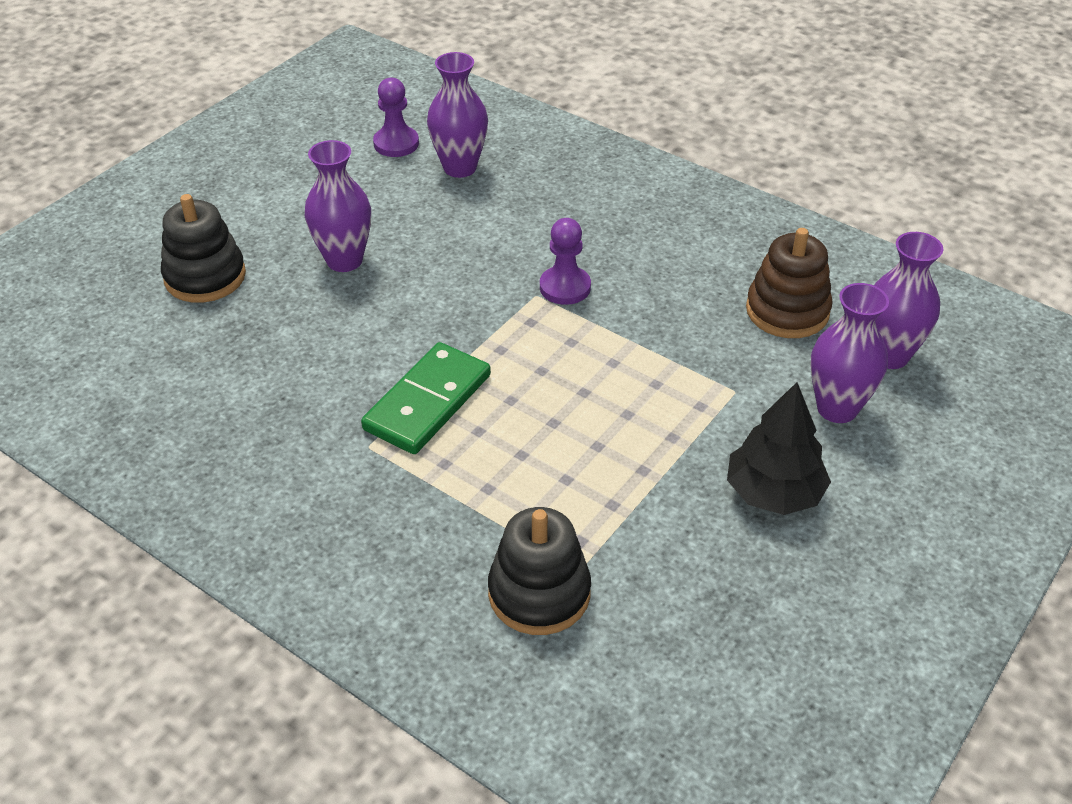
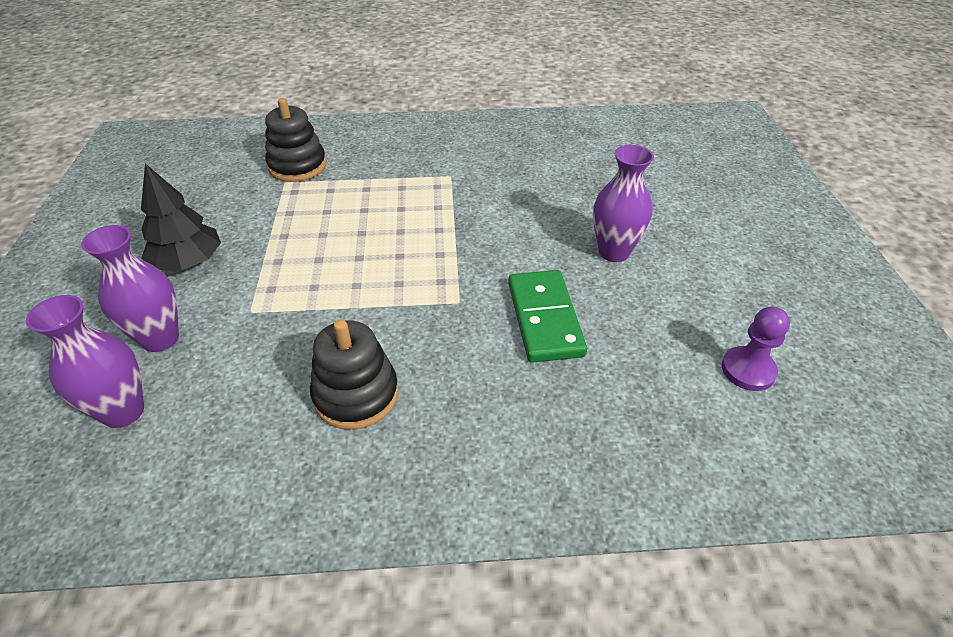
camera: 140 degrees right, 0 degrees up
(205, 277) = (668, 199): black stacking toy -> black stacking toy (356, 395)
(428, 402) = (446, 206): green domino -> green domino (544, 318)
(460, 168) = (663, 380): purple vase -> none
(565, 287) = (444, 319): purple pawn -> none
(787, 311) = (240, 404): brown stacking toy -> none

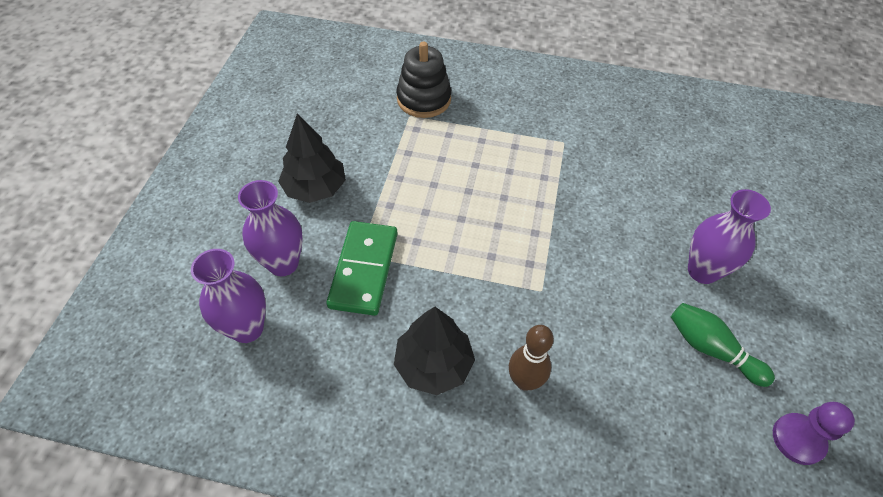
camera: 15 degrees right, 10 degrees up
(356, 395) = (433, 364): black stacking toy -> black tree
(461, 386) = (524, 381): none -> brown bowling pin
(544, 318) = (616, 329): green domino -> green domino (363, 269)
(642, 314) = (711, 349): none -> green bowling pin

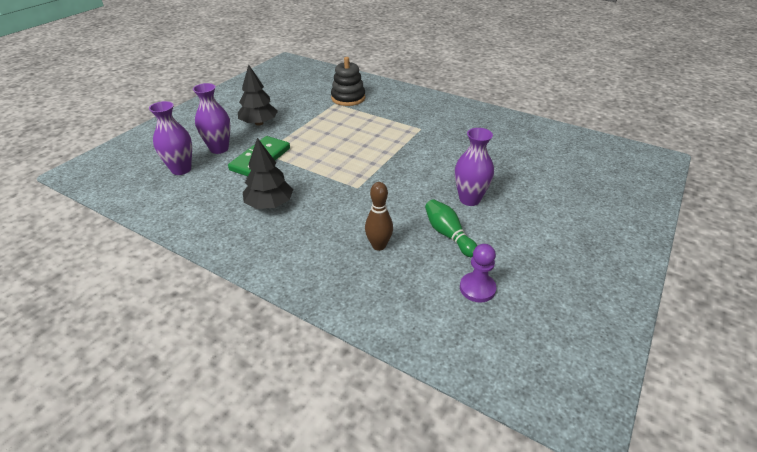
camera: 20 degrees right, 15 degrees down
(524, 381) = (317, 222): brown bowling pin -> brown bowling pin (379, 246)

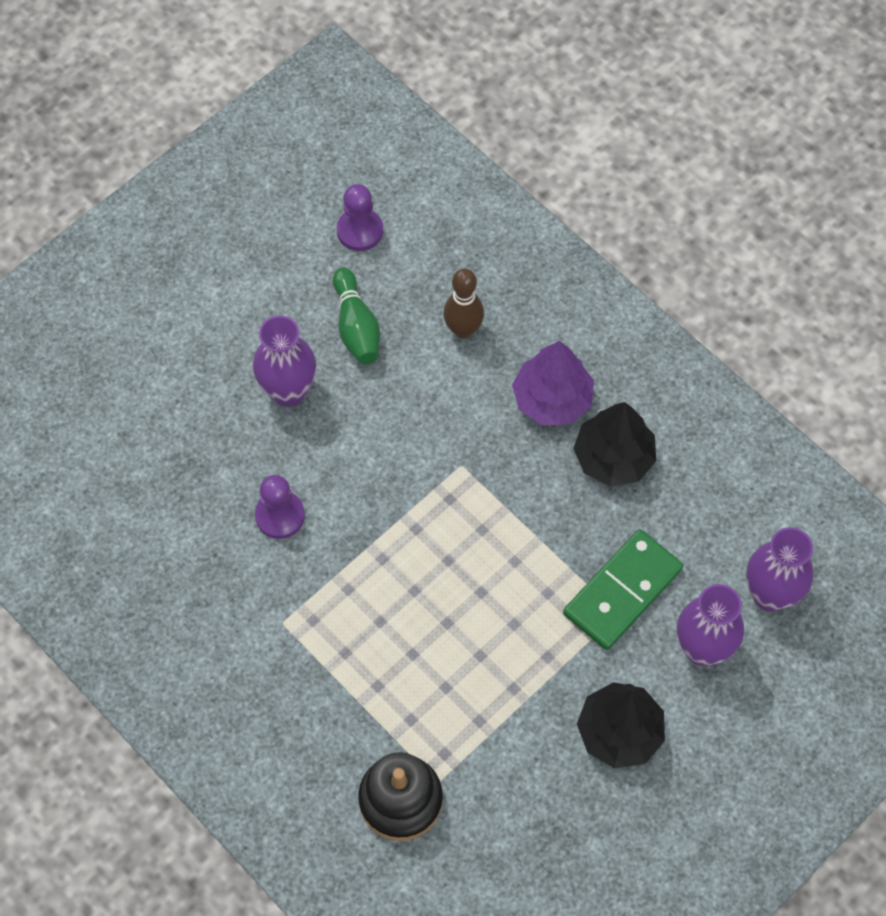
camera: 165 degrees left, 25 degrees up
(311, 223) = (552, 399): none -> purple tree
(443, 156) = (280, 515): none -> purple pawn

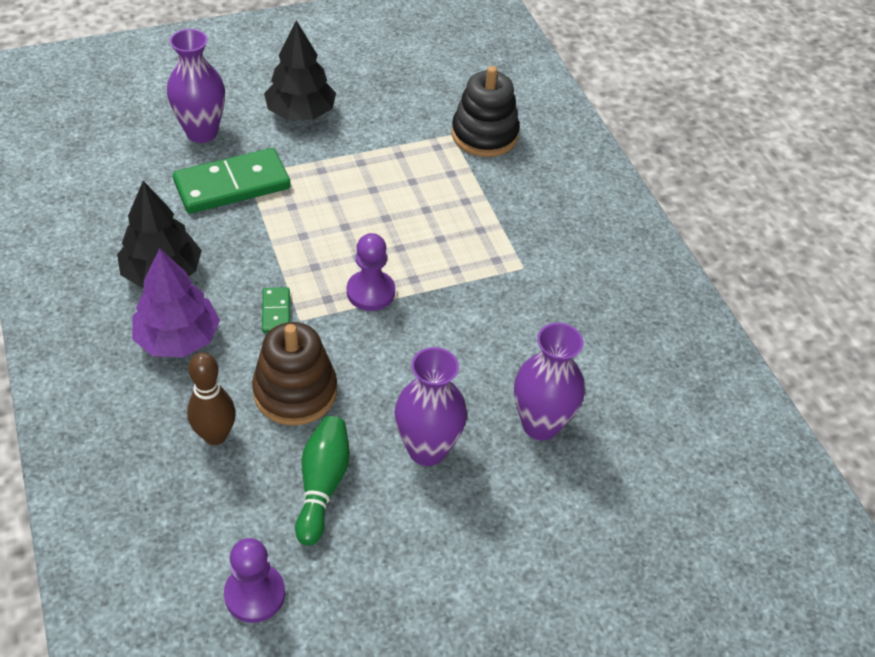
camera: 160 degrees left, 15 degrees down
(280, 515) = (488, 345): purple pawn -> purple pawn (370, 292)
(423, 394) = (295, 391): none -> brown stacking toy
(486, 464) = (276, 312): none -> green domino
(770, 594) = (122, 142): purple vase -> purple vase (540, 424)

